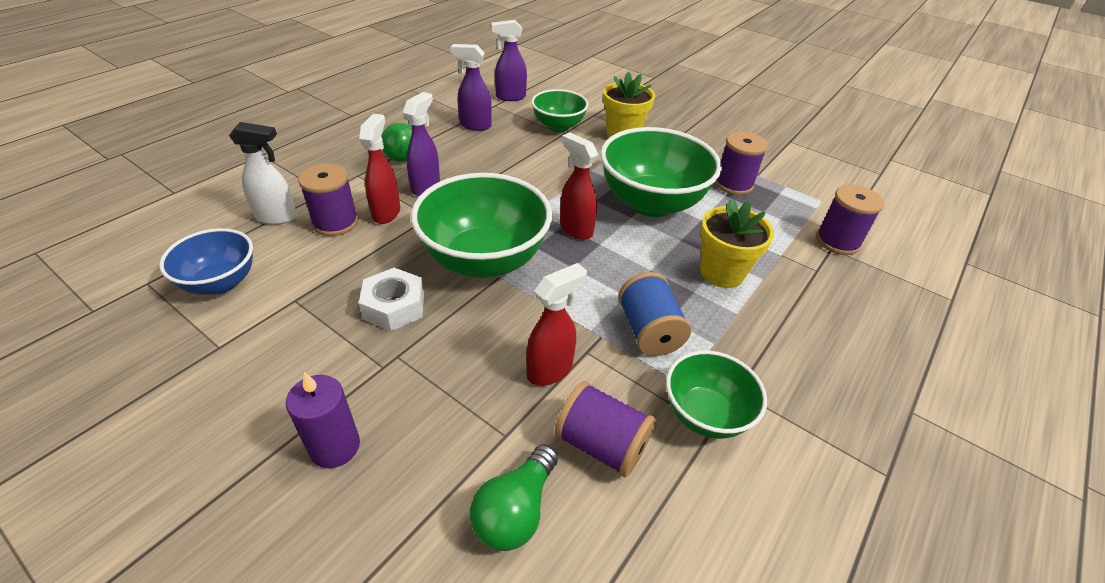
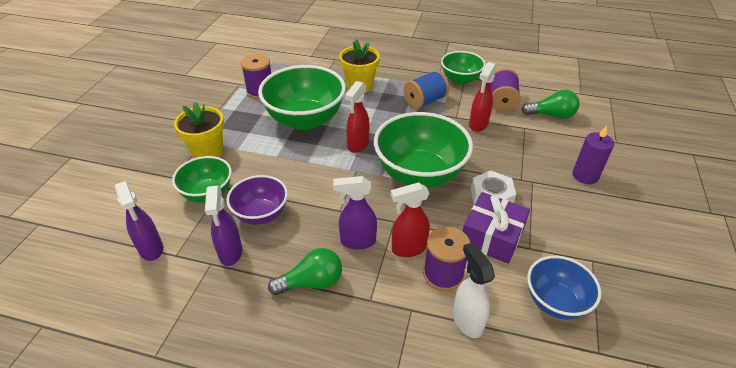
camera: 110 degrees left, 0 degrees up
(340, 277) = (492, 236): none -> purple gift
(508, 146) = (261, 214): none -> purple bowl
(550, 370) = (478, 125): red spray bottle -> red spray bottle turned 90 degrees counterclockwise
(837, 241) = (303, 54): purple spool -> none

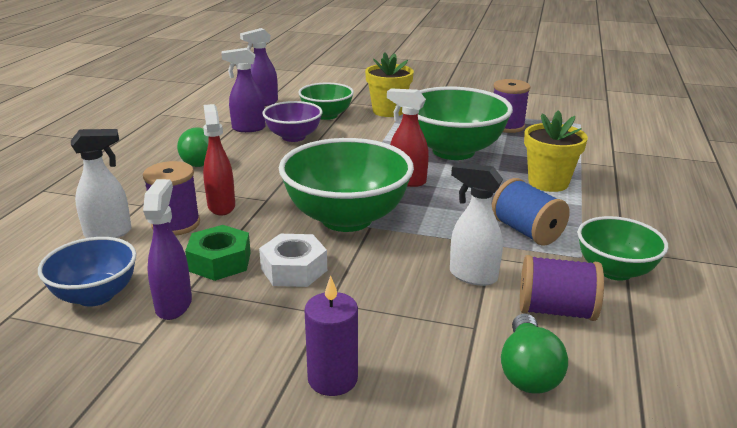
camera: 90 degrees right, 15 degrees down
(357, 241) = (242, 180): purple spray bottle -> purple spray bottle (174, 305)
(478, 125) = (472, 276): red spray bottle -> white spray bottle
(492, 236) = (220, 261): purple gift -> green nut

